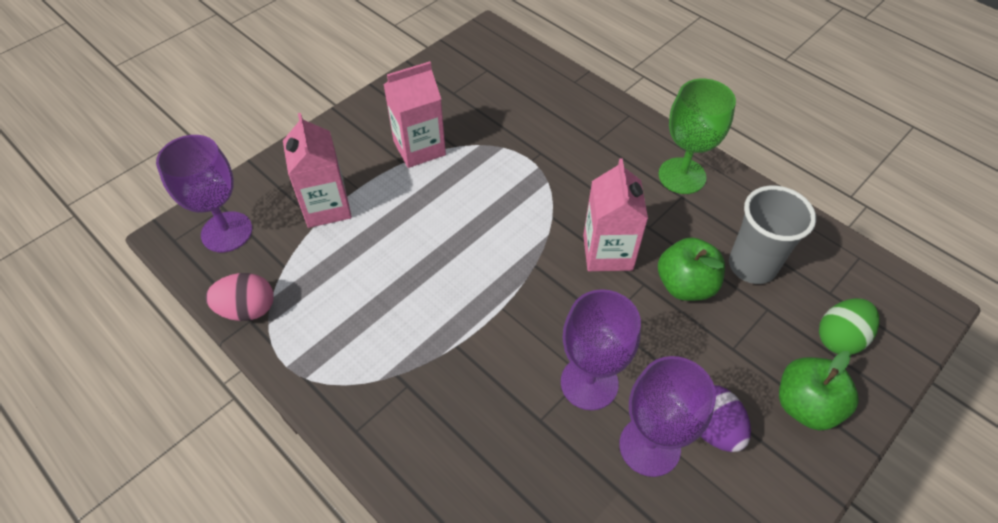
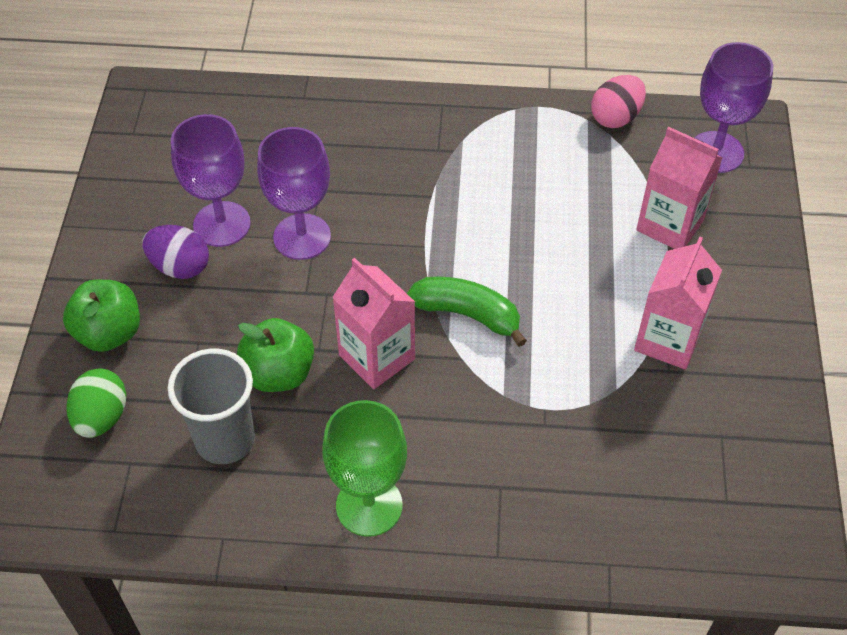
camera: 140 degrees right, 0 degrees up
(521, 240) = (467, 314): none -> green banana

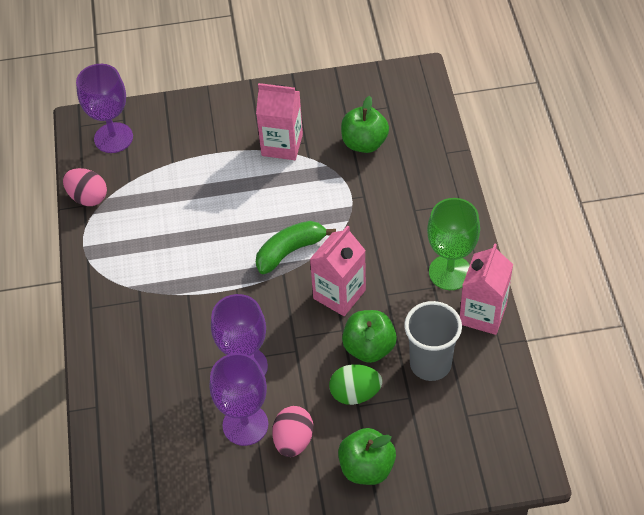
camera: 100 degrees left, 0 degrees up
(102, 417) = (437, 446): green egg -> green egg (355, 393)
(180, 267) = (293, 440): purple egg -> pink egg
(467, 314) = (290, 251): green banana -> green banana turned 45 degrees clockwise
(651, 449) = (364, 143): none -> green apple
(670, 225) = (186, 155): pink carton -> pink carton (482, 314)

